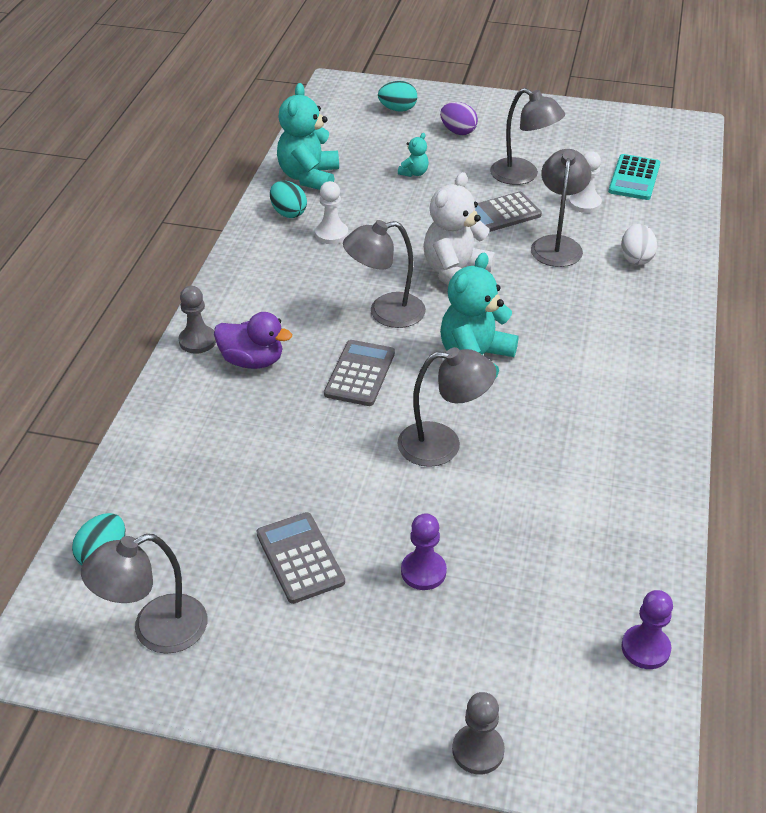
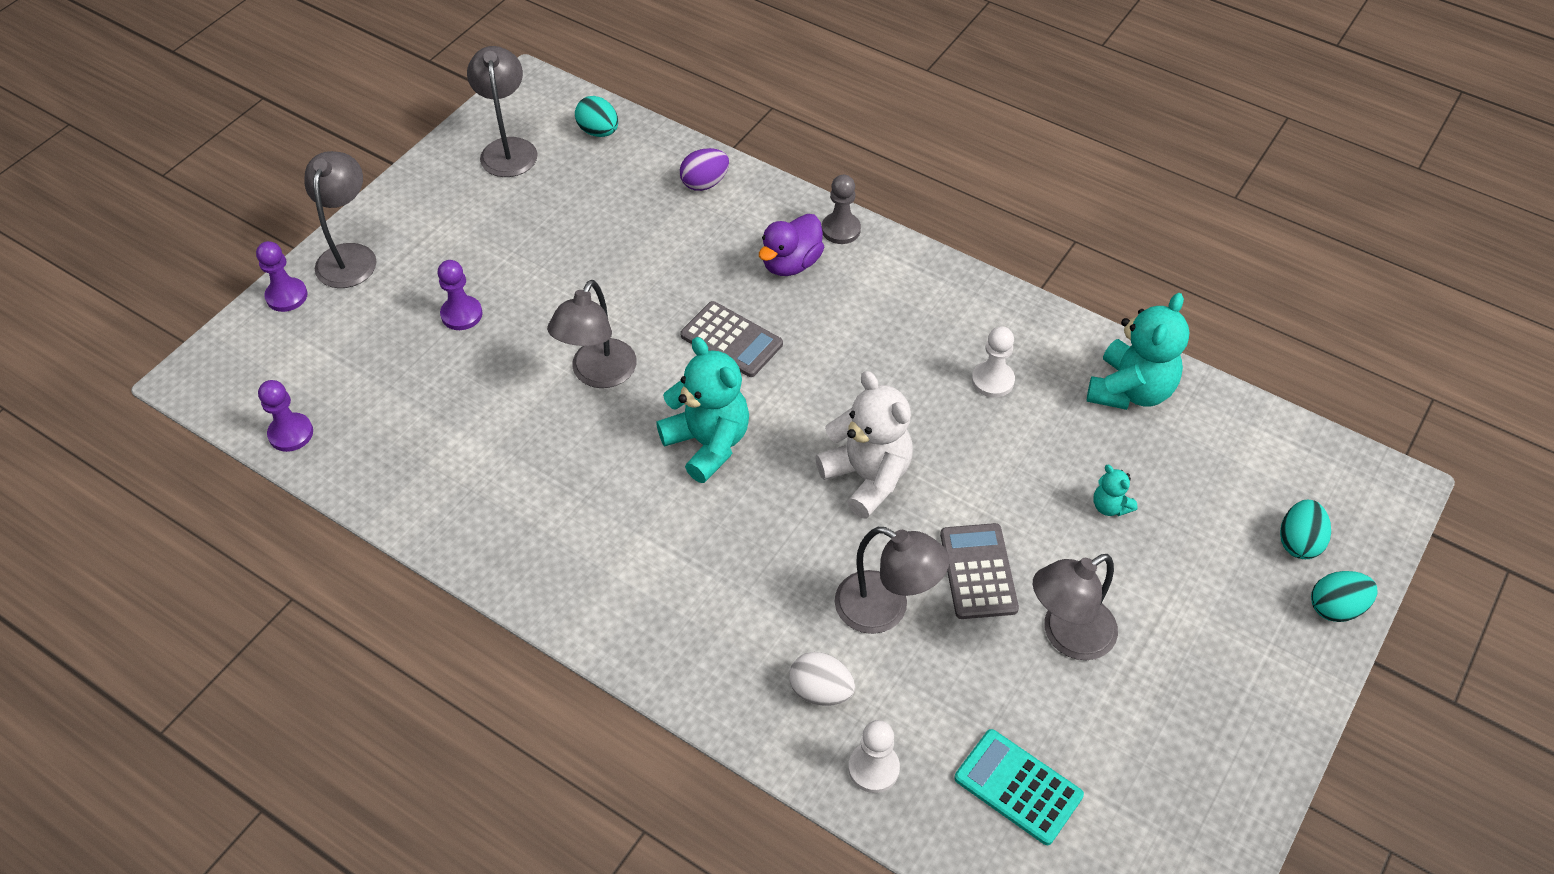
camera: 110 degrees right, 10 degrees up
(288, 213) = (1052, 351): turquoise egg -> turquoise egg (1335, 607)
(300, 558) = (525, 241): grey calculator -> none
(309, 177) = (1130, 390): turquoise teddy bear -> turquoise teddy bear turned 90 degrees clockwise
(385, 312) = (821, 389): grey lamp -> grey lamp (350, 256)
(458, 131) = (1214, 598): purple egg -> purple egg (705, 183)
(478, 750) = (286, 296): grey pawn -> purple pawn
(584, 203) = (971, 686): white pawn -> white pawn (873, 768)

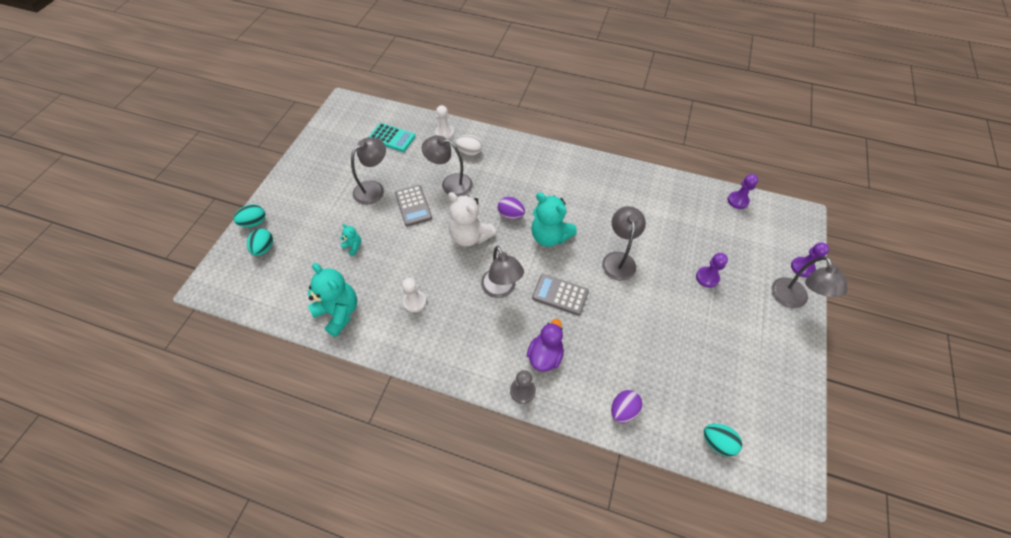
camera: 165 degrees right, 5 degrees up
(508, 149) = (765, 408): grey lamp -> grey lamp (501, 289)
(771, 504) = (511, 215): none -> purple egg
(1130, 390) = (339, 312): turquoise teddy bear -> turquoise teddy bear turned 120 degrees clockwise

